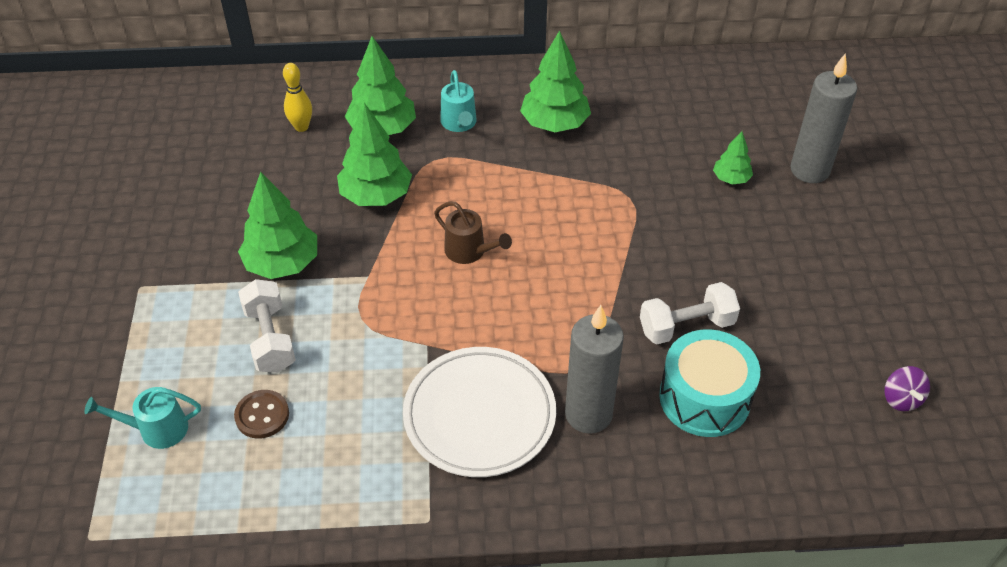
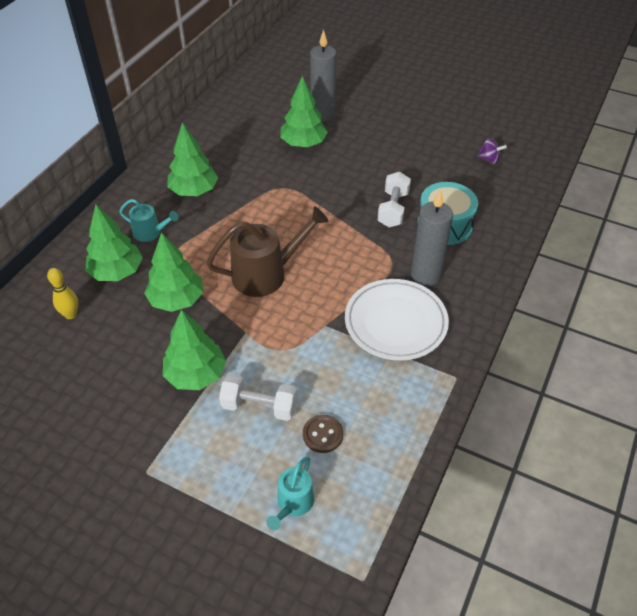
camera: 60 degrees left, 0 degrees up
(469, 251) = (266, 274): brown watering can -> brown watering can, size x1.81
(731, 178) = (303, 144): green tree -> green tree, size x1.85

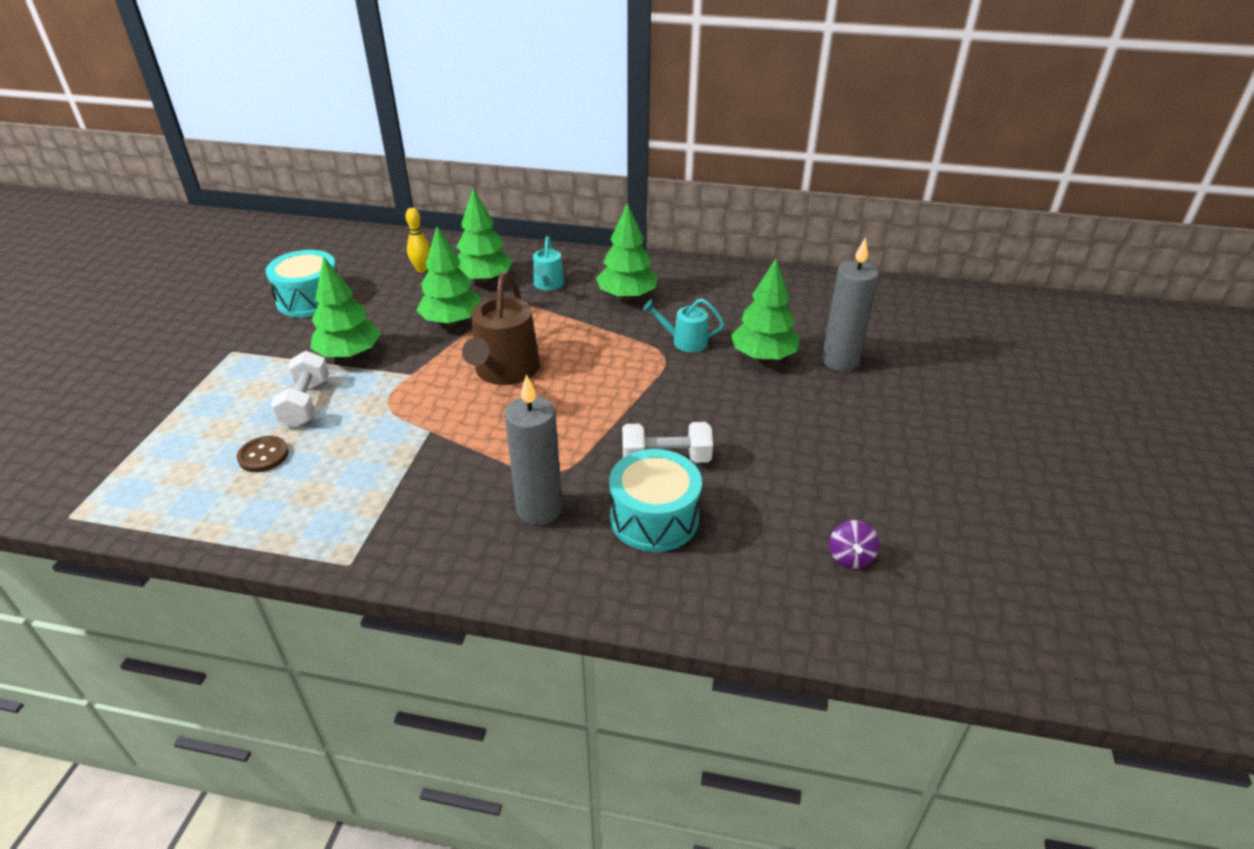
camera: 75 degrees right, 10 degrees down
(78, 407) = (310, 299): none -> turquoise drum
(266, 274) = (505, 371): brown watering can -> brown watering can turned 45 degrees clockwise
(293, 503) = (176, 449): turquoise watering can -> turquoise watering can (685, 342)
(395, 322) = (442, 491): white plate -> none

